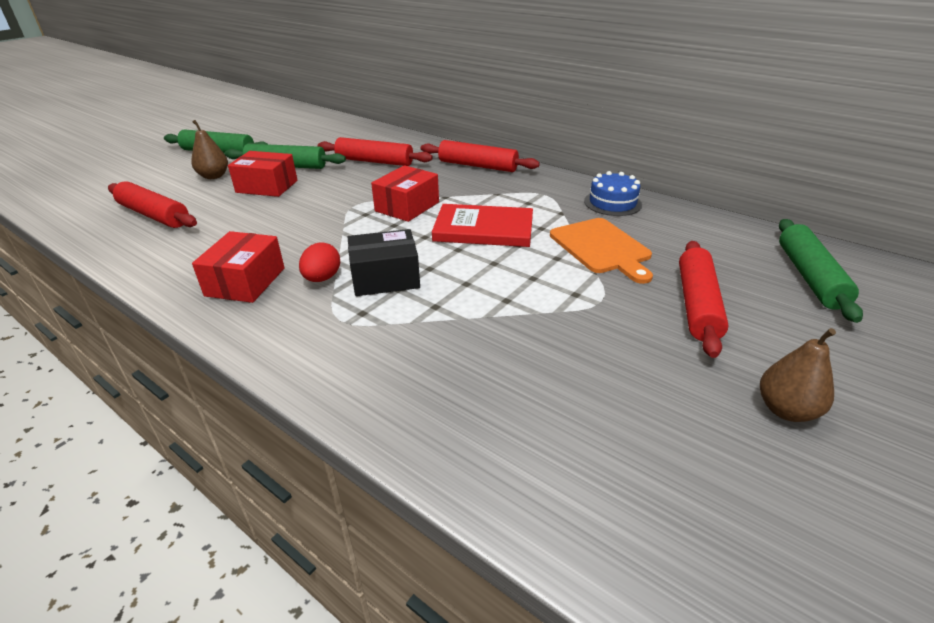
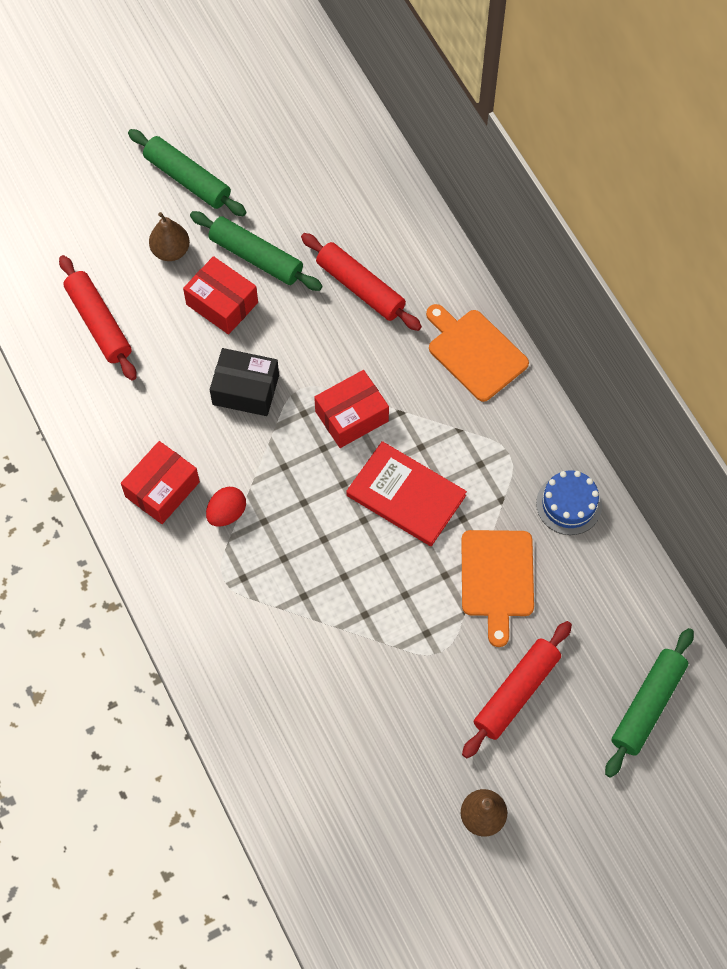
camera: 25 degrees right, 30 degrees up
(385, 278) = (280, 536): black box -> black box (245, 390)
(478, 166) = (474, 352): red rolling pin -> orange cutting board

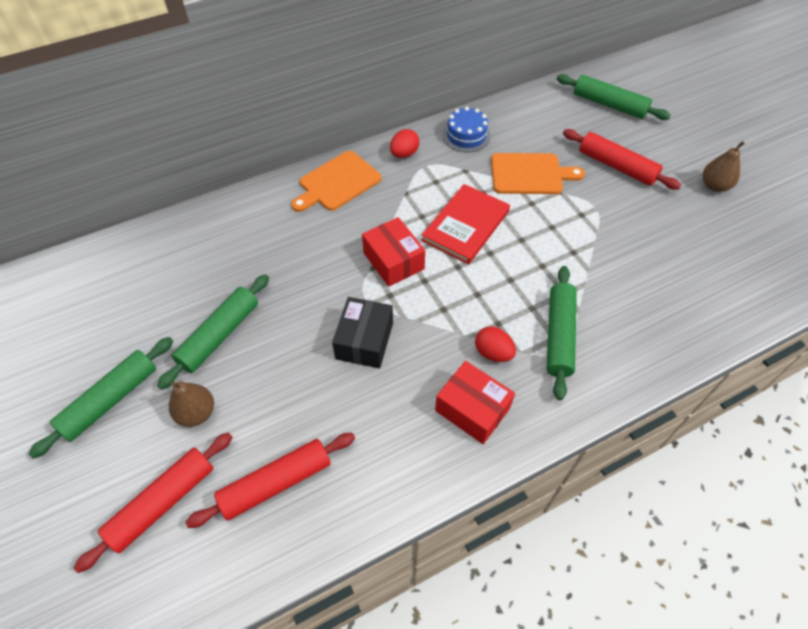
camera: 90 degrees left, 10 degrees down
(222, 303) = (267, 363): red box -> none
(246, 582) = (559, 335): none -> green rolling pin
(360, 288) = (266, 255): red rolling pin -> red rolling pin (162, 503)
(529, 427) = (404, 154): none -> red egg

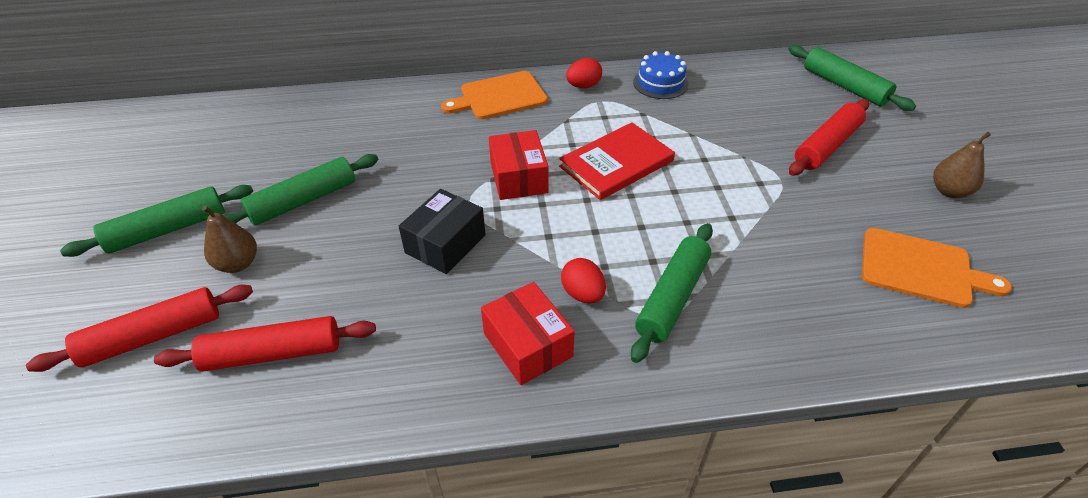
camera: 20 degrees right, 10 degrees down
(530, 174) = (716, 132): orange cutting board -> orange cutting board (921, 268)
(616, 166) = (826, 146): red rolling pin -> red rolling pin turned 75 degrees clockwise

